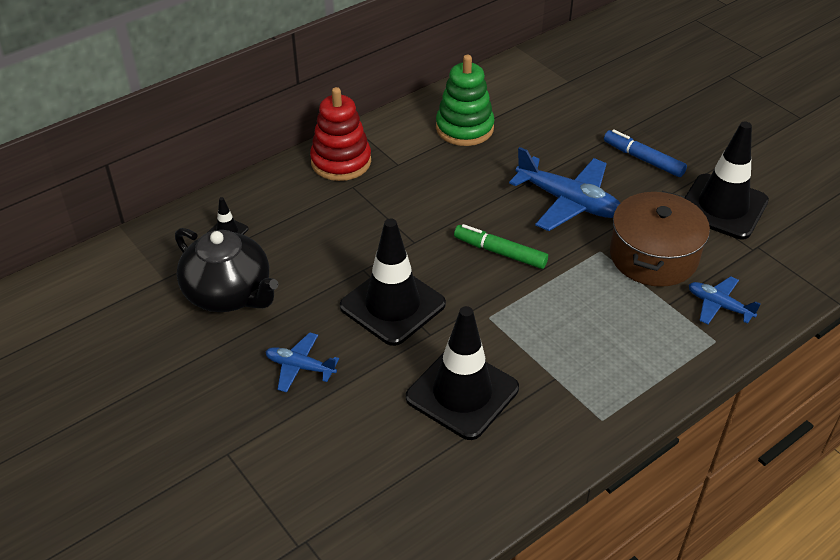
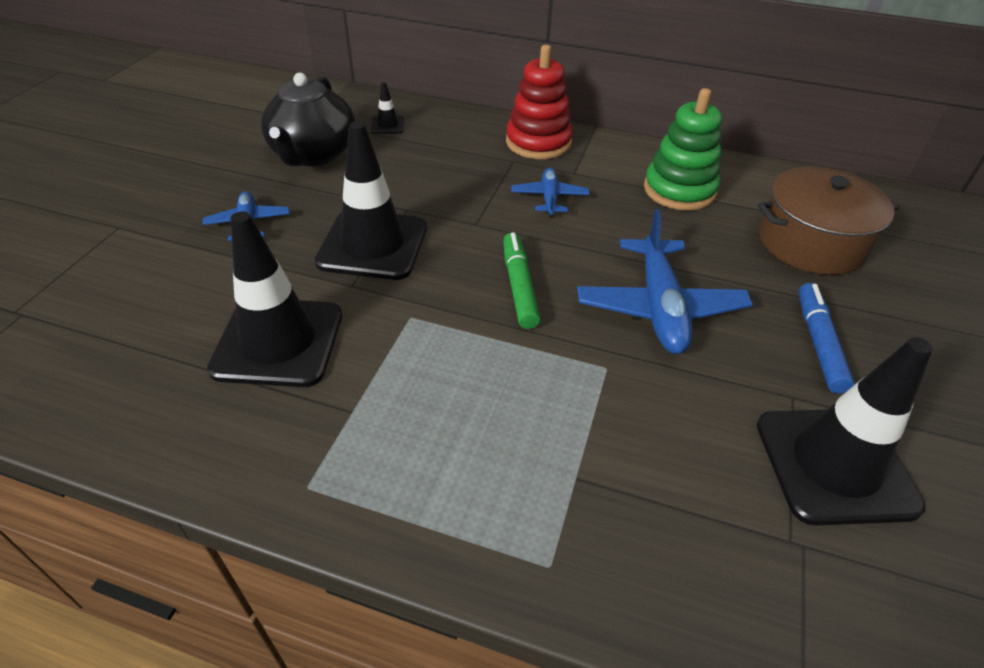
camera: 55 degrees right, 0 degrees up
(653, 256) = (650, 424): brown pot -> brown pot (811, 243)
(719, 306) = (626, 542): blue plane -> blue plane (549, 198)

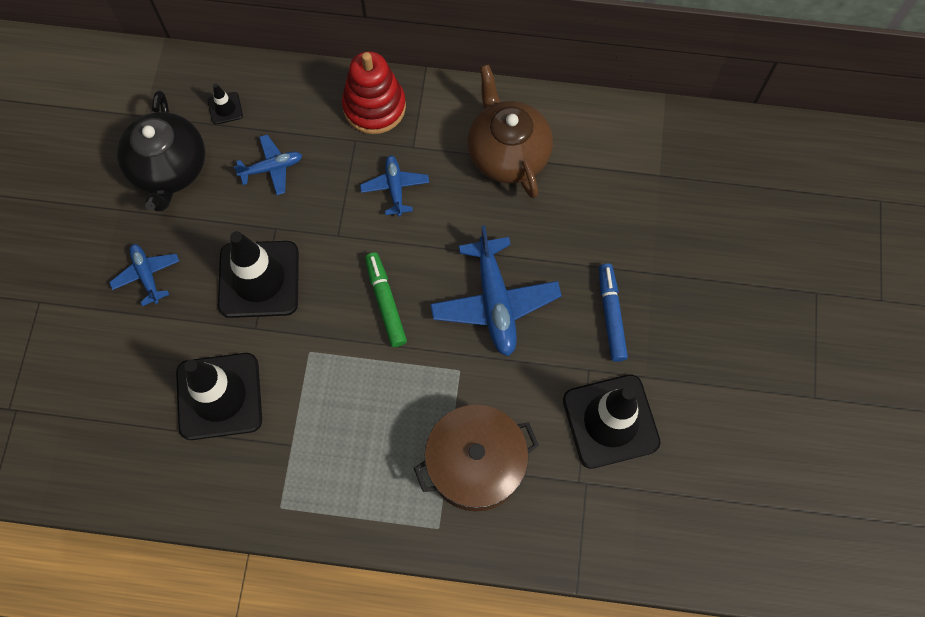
camera: 10 degrees left, 25 degrees up
(419, 167) = (272, 168): none -> blue plane
(679, 190) = (507, 153): green stacking toy -> brown teapot
(811, 243) = (616, 202): brown pot -> brown pot (475, 464)

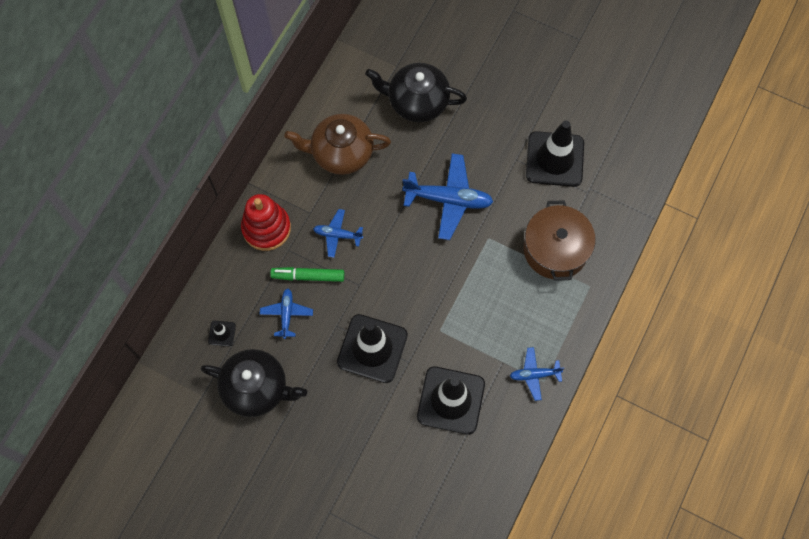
camera: 70 degrees left, 0 degrees up
(147, 275) = (338, 427): blue plane -> blue plane (534, 375)
(385, 302) = (422, 269): green marker -> green marker (308, 276)
(611, 315) = (484, 132): blue marker -> none
(619, 217) = (417, 102): none -> black teapot

